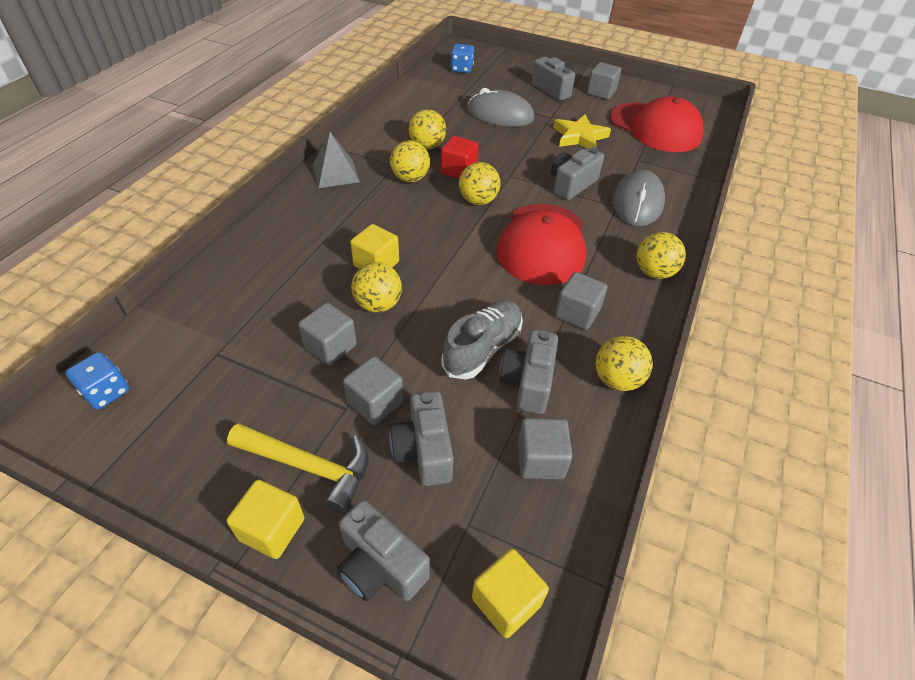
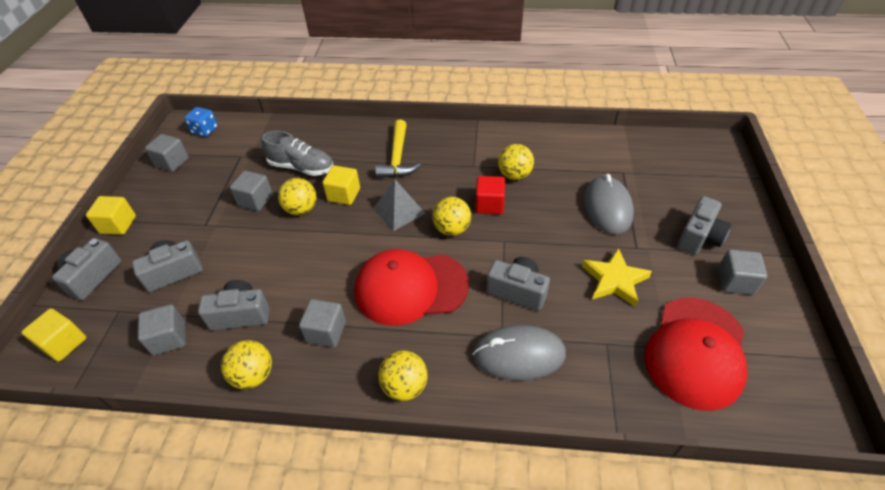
camera: 75 degrees right, 0 degrees up
(309, 467) = (159, 224): yellow hammer -> yellow hammer (397, 158)
(335, 173) = (442, 139): grey pyramid -> grey pyramid (399, 211)
(375, 402) = (211, 237): grey cube -> grey cube (172, 162)
(410, 178) = (459, 179): yellow ball -> none
(461, 69) = (672, 157): blue dice -> none
(482, 348) = (270, 279): grey shoe -> grey shoe (301, 167)

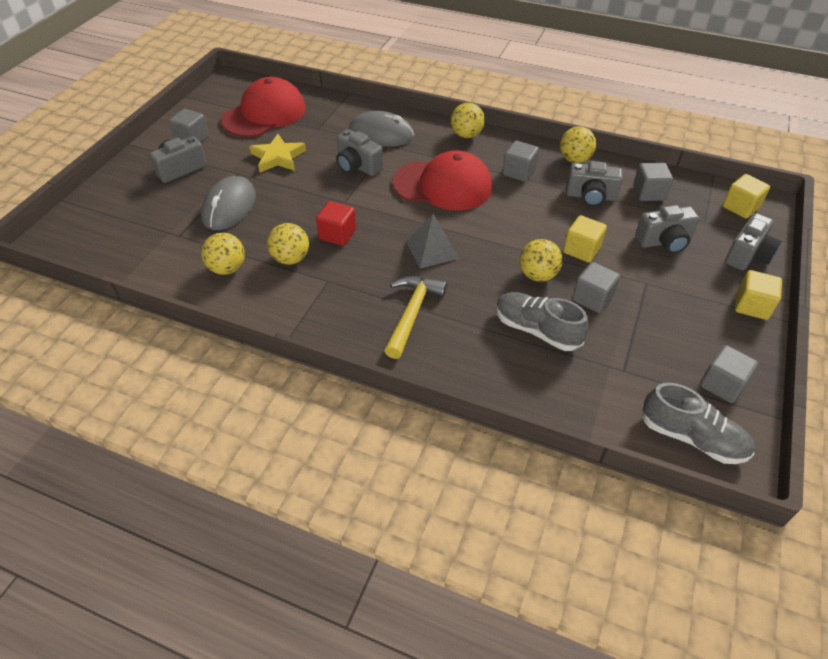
camera: 165 degrees left, 0 degrees up
(205, 130) = (692, 437): blue dice -> grey shoe
(344, 195) = (488, 281): yellow cube -> yellow cube (581, 250)
(452, 229) = (387, 221): yellow ball -> yellow ball (227, 268)

